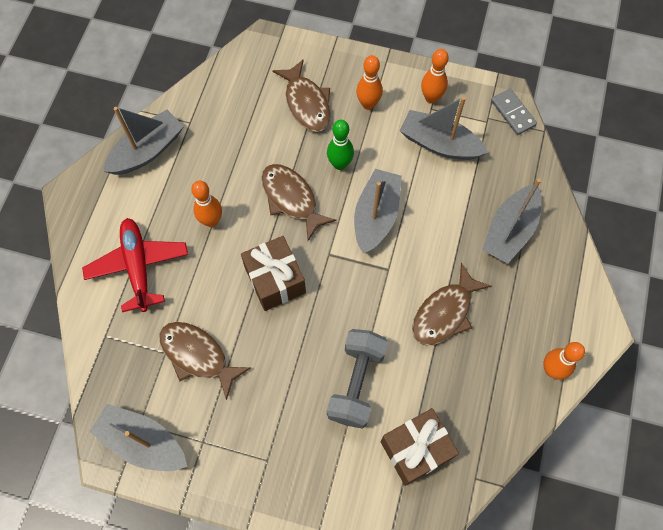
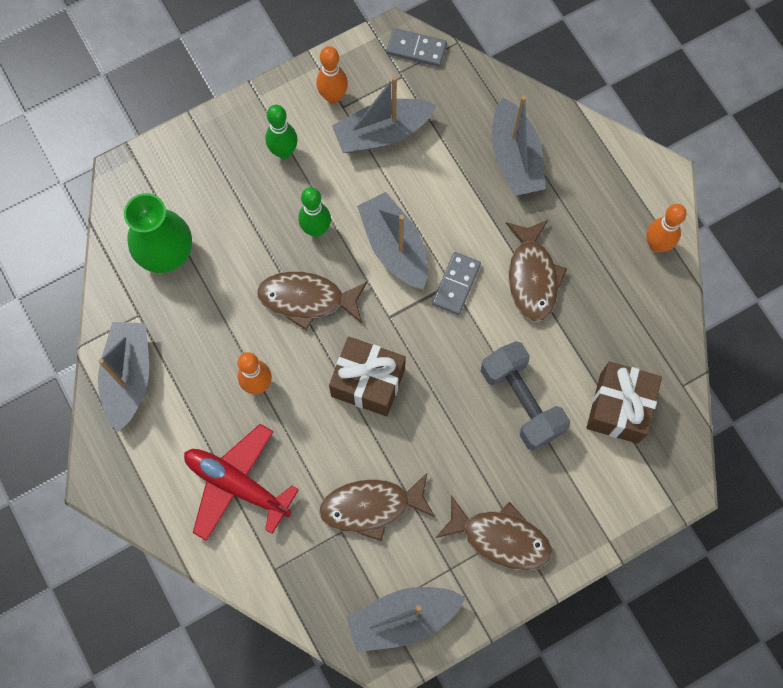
camera: 45 degrees left, 5 degrees up
(241, 102) = (166, 253): none -> green vase
(306, 103) = (227, 200): brown fish -> brown fish (500, 538)
(368, 104) = (284, 152): orange bowling pin -> green bowling pin
(391, 272) = (456, 284): none -> grey domino

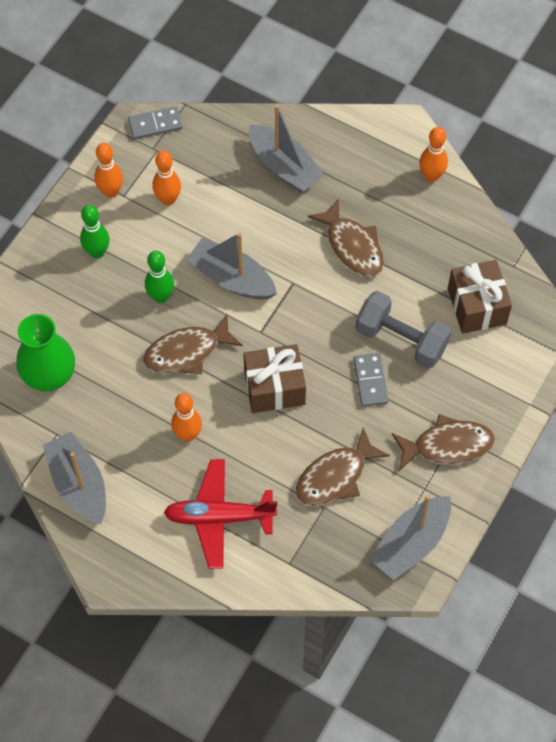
camera: 30 degrees left, 10 degrees down
(382, 133) = (168, 199): grey boat -> orange bowling pin
(456, 284) = (297, 281): grey domino -> grey domino (370, 381)

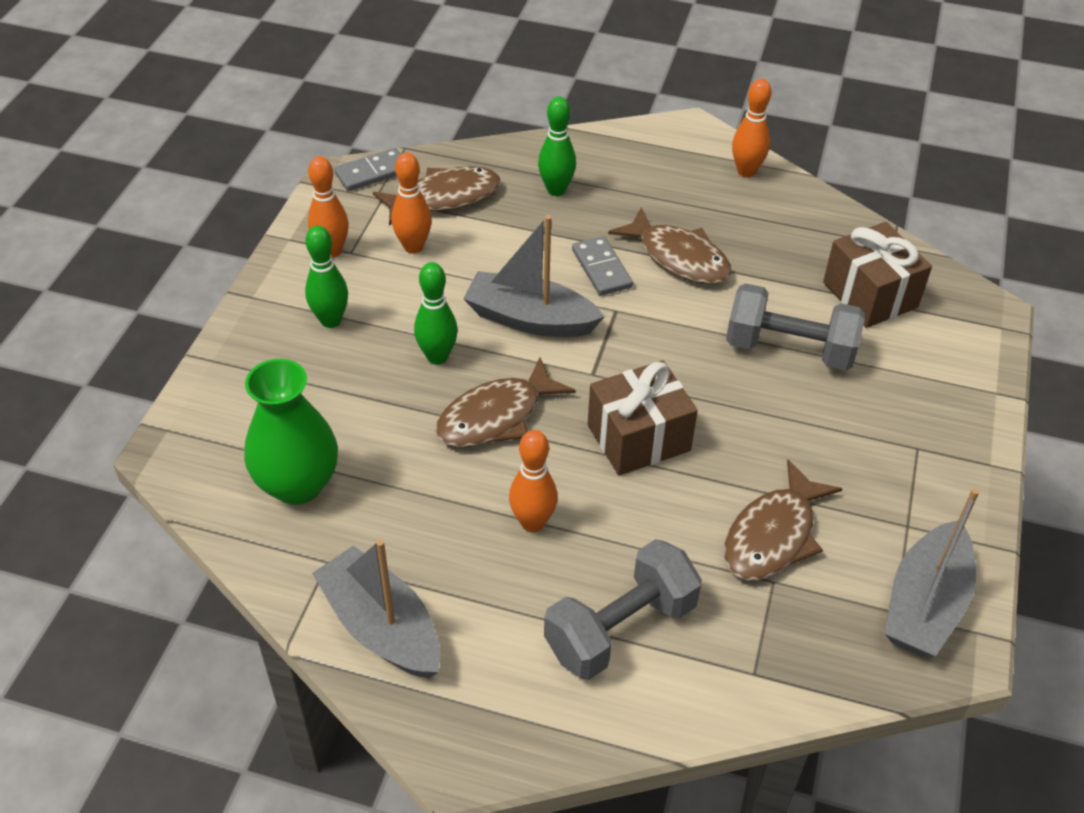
camera: 15 degrees left, 15 degrees down
(219, 517) = (620, 628): red plane -> grey dumbbell
(284, 167) = (556, 190): grey boat -> green bowling pin
(370, 381) = (769, 405): grey domino -> grey domino (601, 269)
(447, 445) = (913, 464): brown fish -> brown fish (445, 198)

